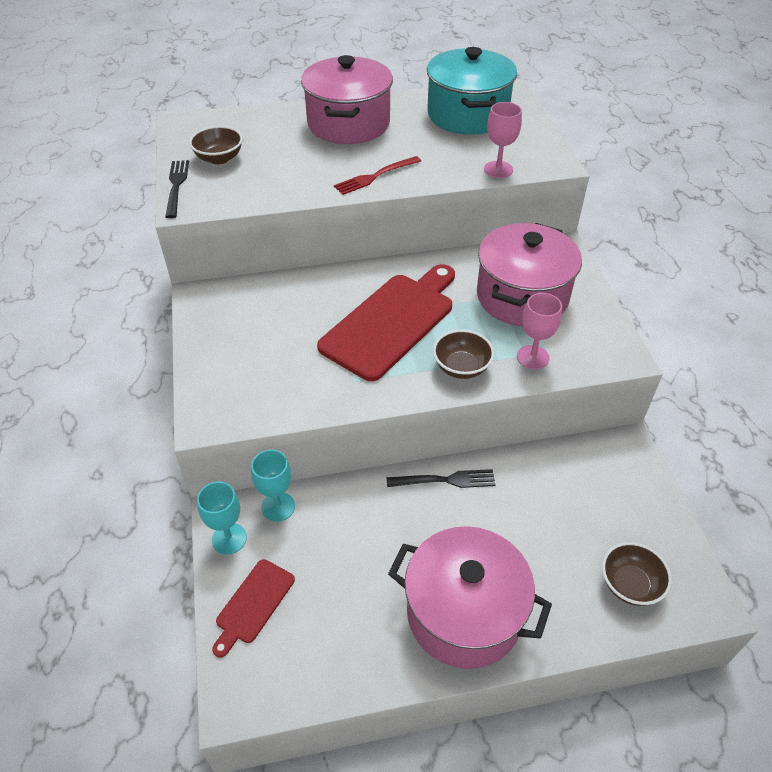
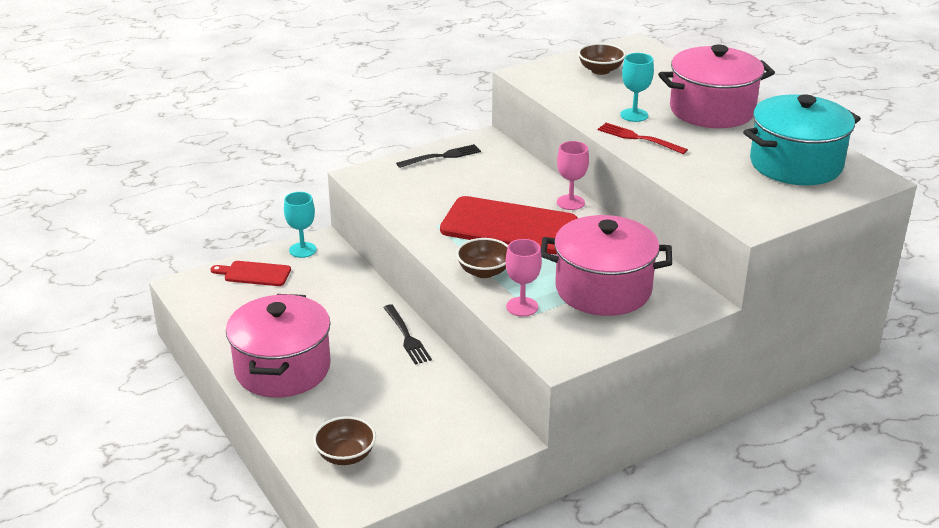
camera: 70 degrees right, 15 degrees down
(176, 186) = (548, 64): black fork -> black fork (442, 156)
(278, 507) = (340, 263): turquoise goblet -> turquoise goblet (634, 115)
(498, 169) = (710, 195): pink goblet -> pink goblet (570, 202)

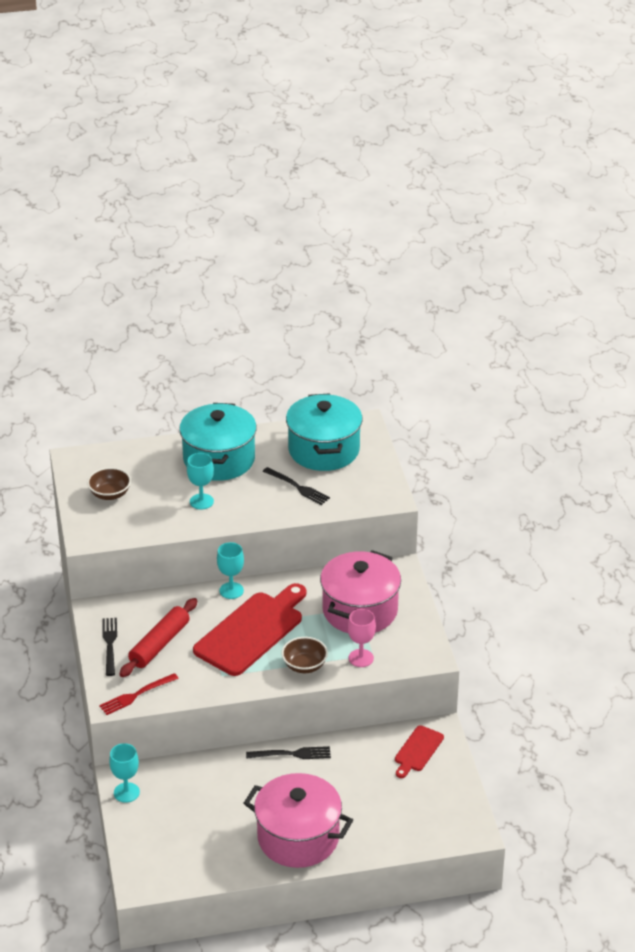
camera: 70 degrees left, 5 degrees up
(254, 274) = (147, 832): red cutting board -> red cutting board (417, 750)
(345, 455) = (420, 820): brown bowl -> none
(459, 181) = (159, 644): none -> red rolling pin
(570, 202) = (231, 590): pink goblet -> turquoise goblet
(638, 138) = (240, 511): red fork -> red fork (136, 695)
(712, 110) = (219, 459): pink pot -> turquoise pot
(712, 162) = (297, 487): none -> black fork

